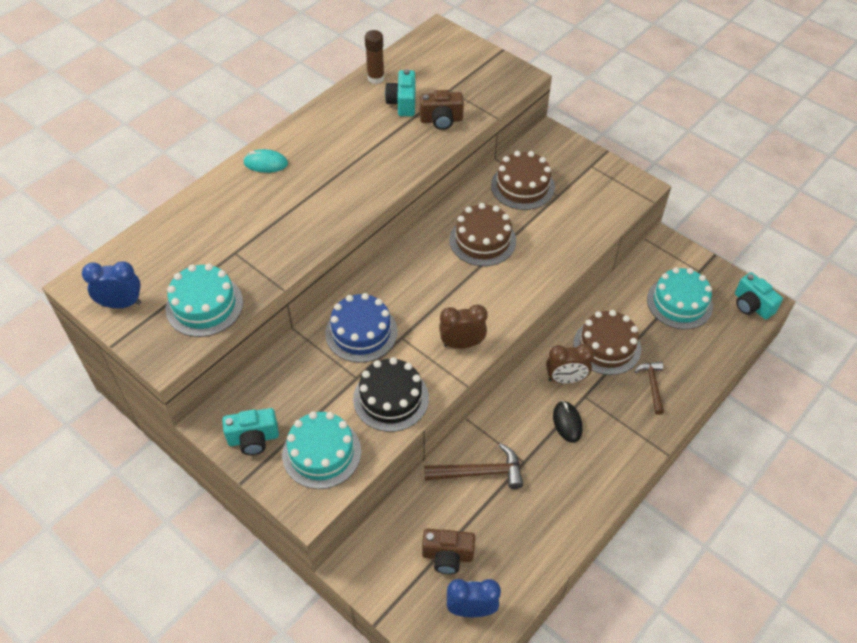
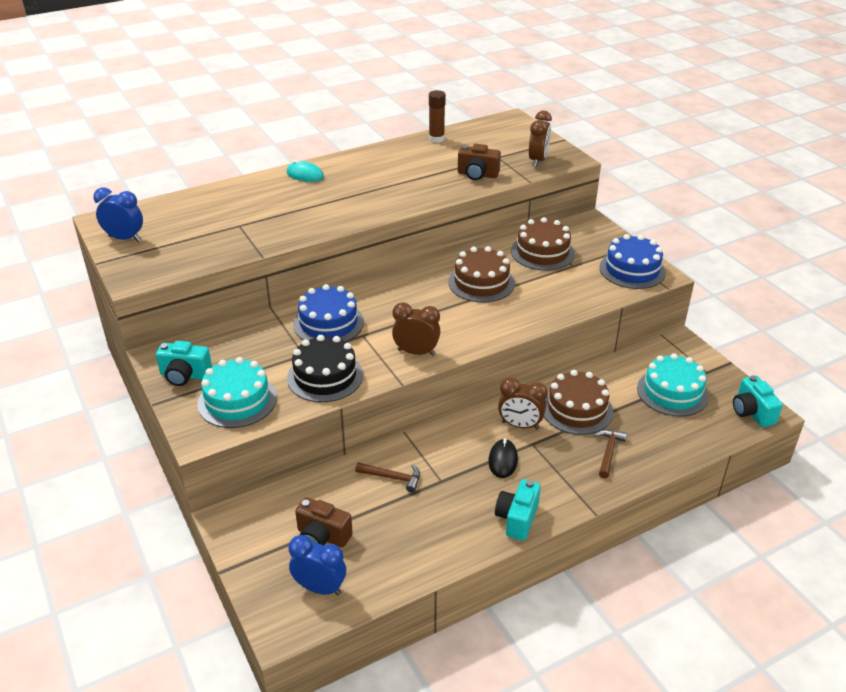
camera: 20 degrees right, 15 degrees down
(204, 305) = (190, 253): turquoise cake -> none
(402, 103) = (450, 158): turquoise camera -> turquoise camera (517, 519)
(480, 472) = (393, 477): brown hammer -> brown hammer, size x0.65
(490, 86) = (537, 160): none -> brown clock
(612, 187) = (632, 270): none -> blue cake

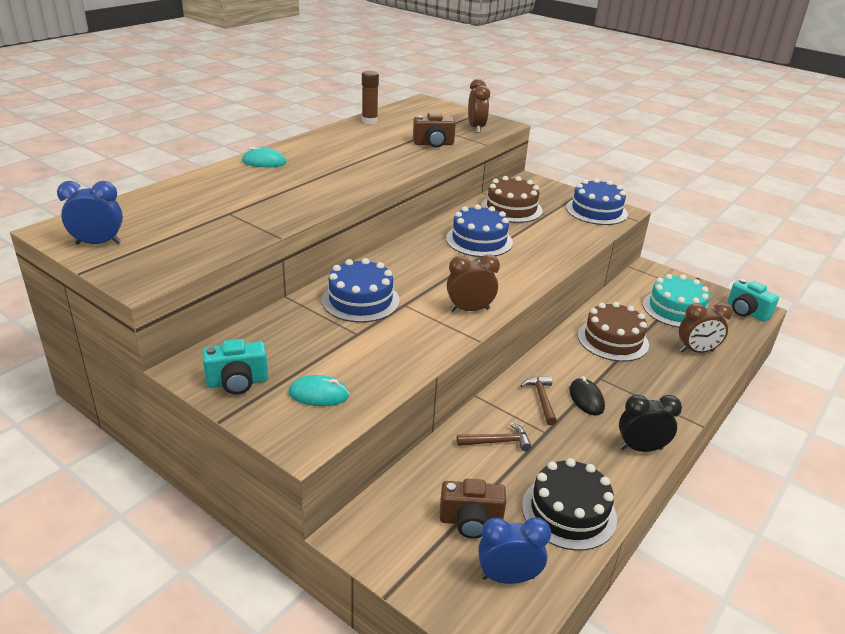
camera: 25 degrees left, 5 degrees down
(237, 400) = (319, 394): turquoise cake -> turquoise mouse
(325, 376) = (397, 350): black cake -> black cake (569, 512)
(481, 282) = (479, 240): brown cake -> blue cake
(517, 519) = (641, 448): turquoise camera -> black clock
(520, 425) = (576, 364): brown clock -> brown clock (696, 351)
(608, 452) = (668, 369): brown hammer -> brown hammer (541, 399)

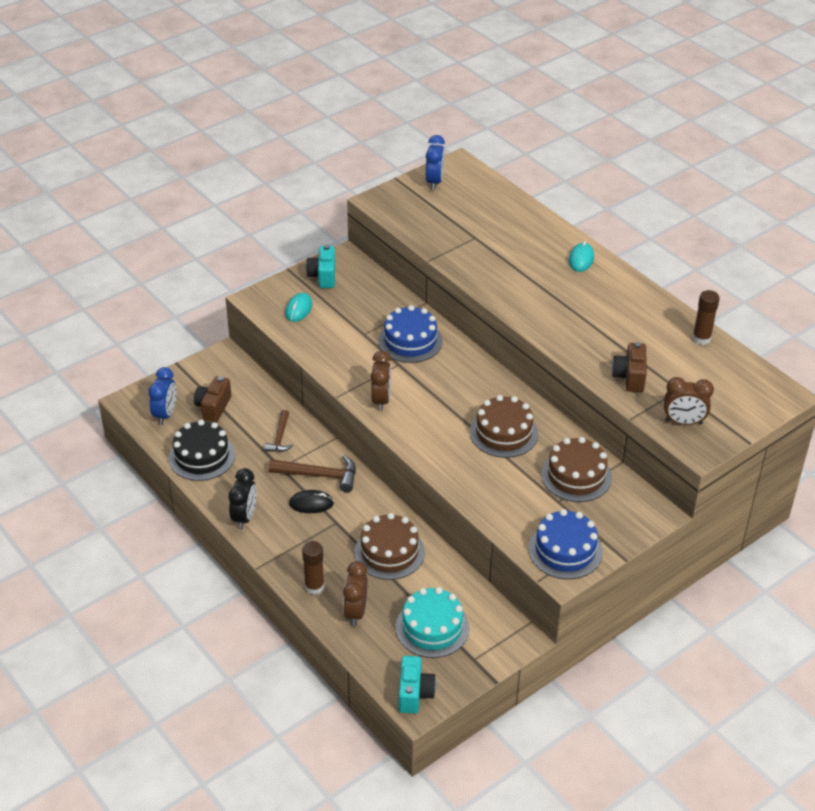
camera: 105 degrees right, 10 degrees up
(479, 240) = (503, 433): blue cake -> brown cake
(541, 399) = (319, 475): brown hammer -> brown hammer, size x1.55
(690, 380) = (314, 587): none -> brown glue stick
(746, 312) = (414, 693): turquoise camera -> turquoise camera turned 120 degrees clockwise

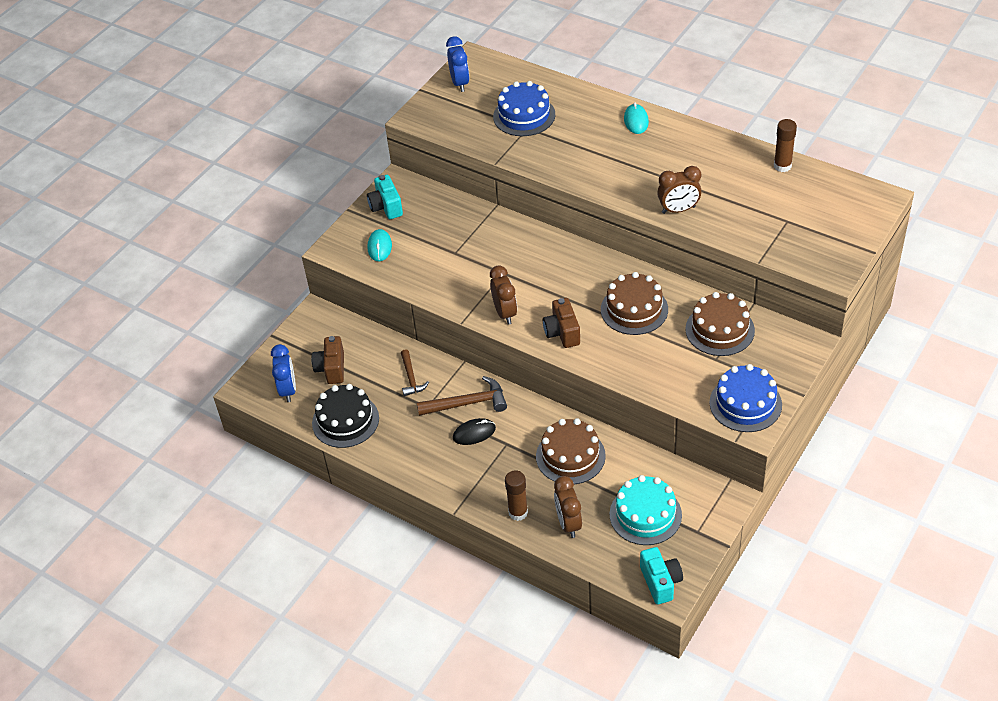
camera: 15 degrees left, 5 degrees up
(244, 517) = (417, 467): black clock -> none
(410, 341) = (502, 246): blue cake -> blue cake (524, 115)
(630, 377) = (738, 222): brown camera -> brown camera (562, 332)
(683, 422) = (807, 250): brown clock -> brown clock (678, 210)

